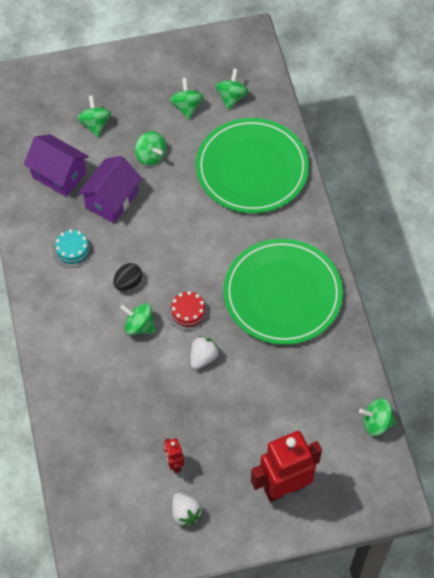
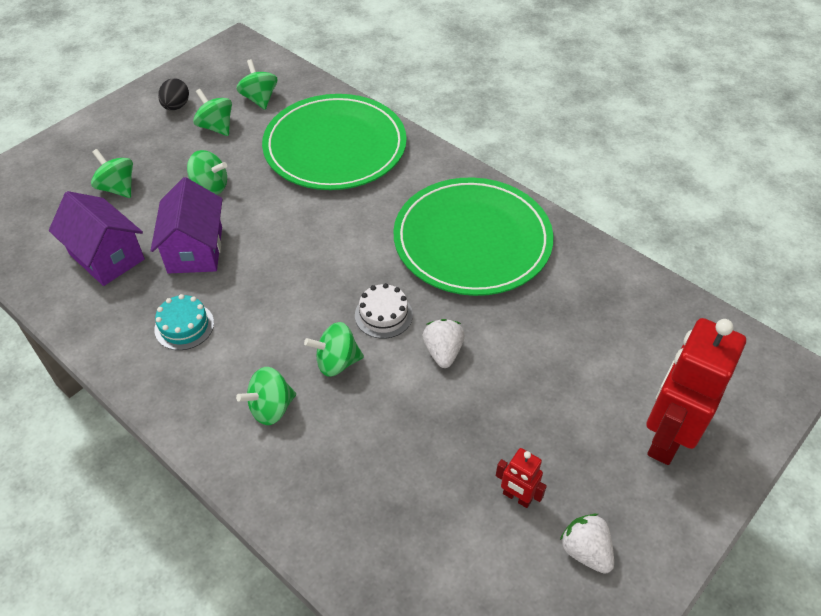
camera: 35 degrees left, 10 degrees down
(59, 175) = (107, 257): purple house -> purple house turned 45 degrees clockwise
(128, 283) = (284, 323): black egg -> black egg (176, 106)
(185, 513) = (585, 551): white strawberry -> white strawberry turned 150 degrees counterclockwise
(188, 312) = (383, 315): red cake -> white cake
(376, 423) = (689, 307): green spinning top -> green spinning top (271, 408)

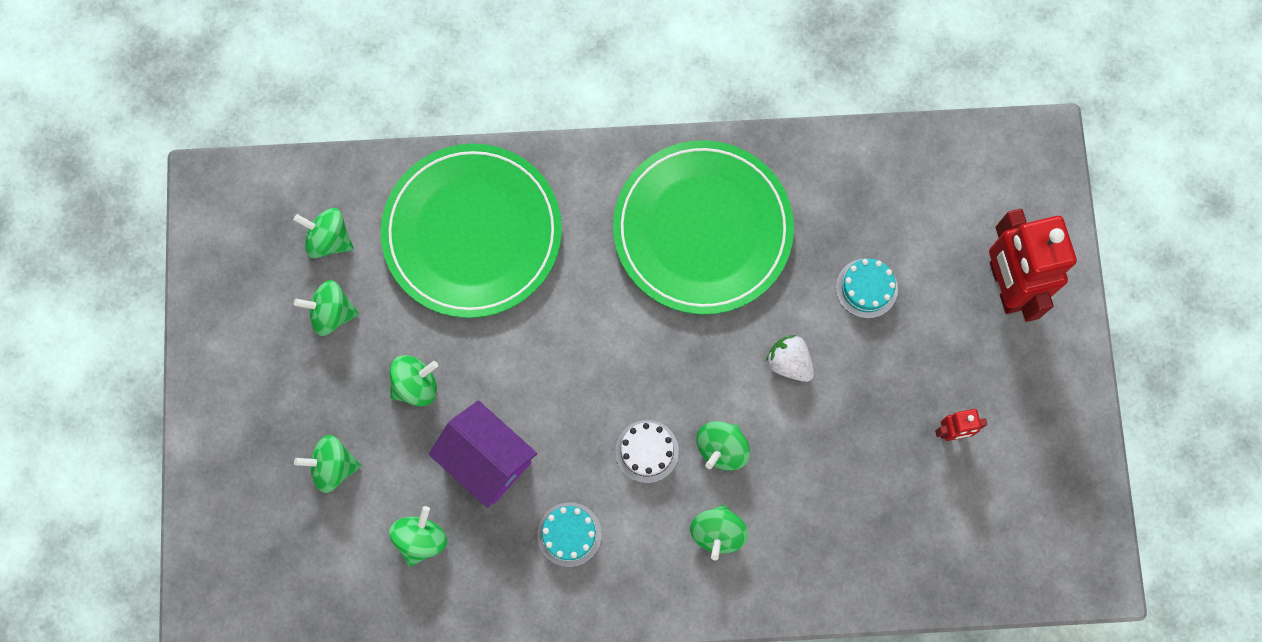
camera: 45 degrees left, 25 degrees up
(107, 257) = (421, 539): purple house -> green spinning top
(176, 106) = (259, 325): black egg -> none
(383, 315) = (710, 372): white cake -> white cake (647, 451)
(550, 354) = (866, 288): none -> turquoise cake
(585, 551) = (1028, 428): white strawberry -> none

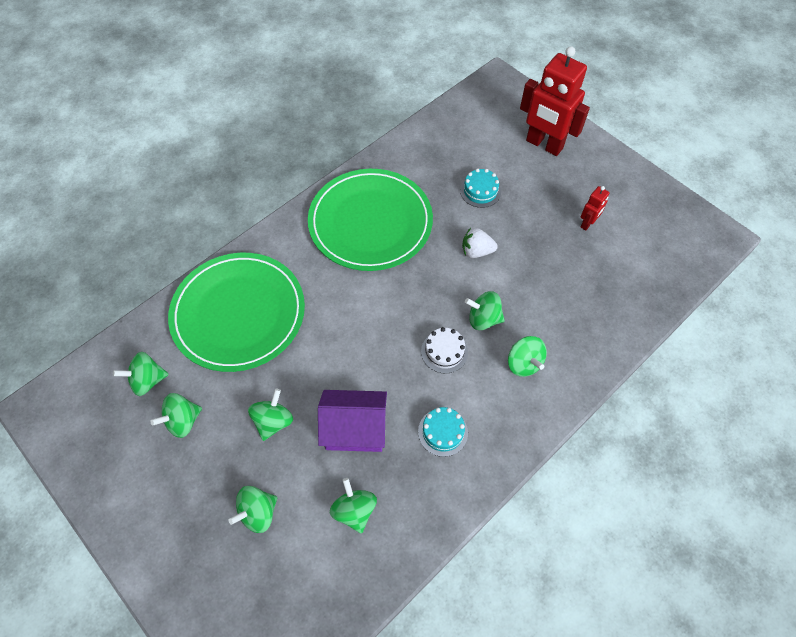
camera: 40 degrees left, 15 degrees down
(721, 449) = (483, 319): green spinning top -> green spinning top turned 105 degrees clockwise

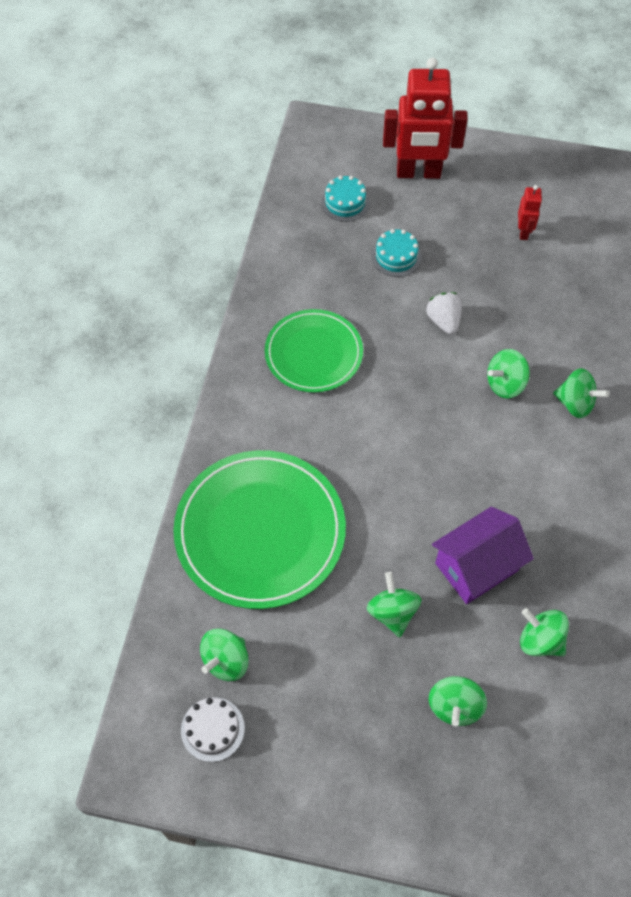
camera: 35 degrees left, 0 degrees up
(183, 421) = (301, 674): green spinning top -> none
(370, 222) = (313, 353): green plate -> green plate, size x0.63
(443, 432) = (557, 515): turquoise cake -> turquoise cake (345, 202)
(444, 351) = (495, 438): white cake -> white cake (212, 729)
(476, 251) = (443, 321): white strawberry -> white strawberry turned 105 degrees clockwise

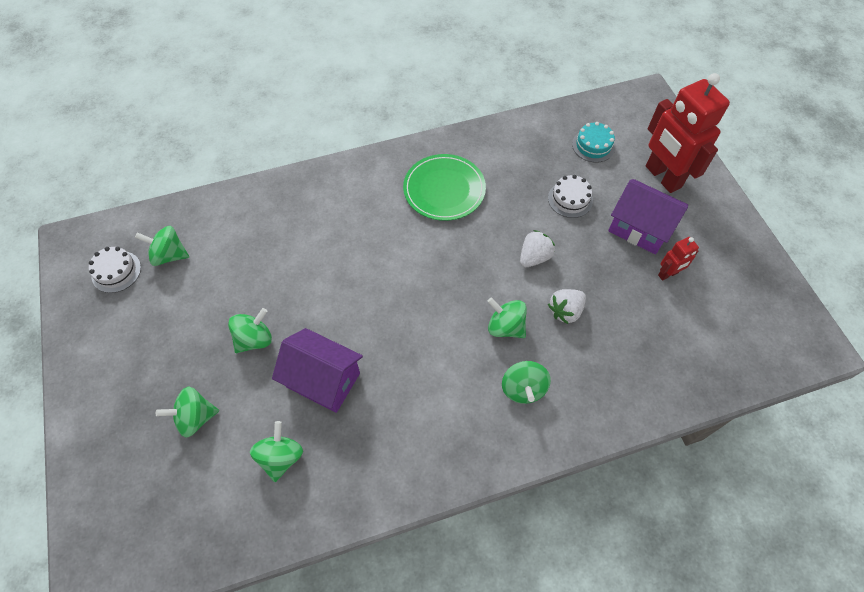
camera: 60 degrees right, 0 degrees up
(260, 531) = (278, 227): green plate -> none
(396, 256) = (570, 199): turquoise cake -> white cake
(463, 223) = (639, 228): none -> purple house
(516, 329) = (565, 311): none -> white strawberry

